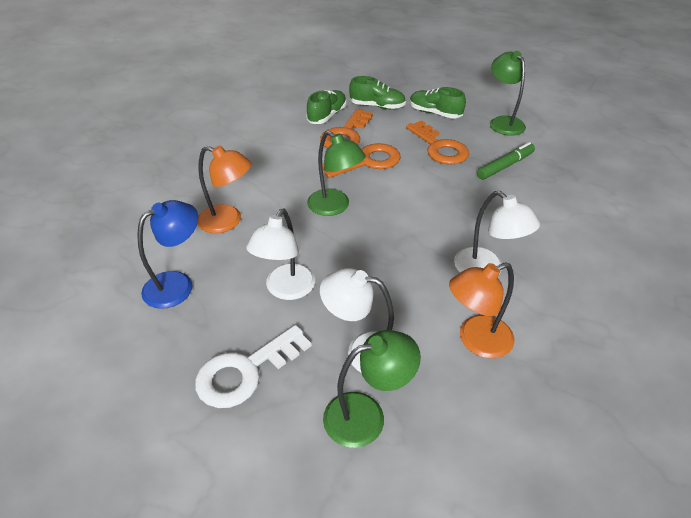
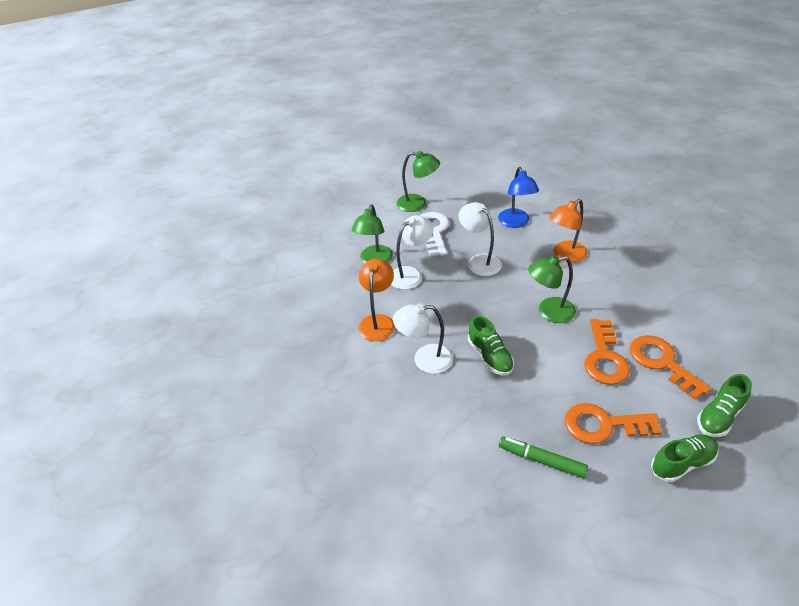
camera: 125 degrees right, 0 degrees up
(327, 116) = (710, 364): green shoe -> green shoe (490, 356)
(503, 122) = (632, 523): green lamp -> green lamp (418, 204)
(505, 166) = (541, 460): green marker -> green marker turned 120 degrees clockwise

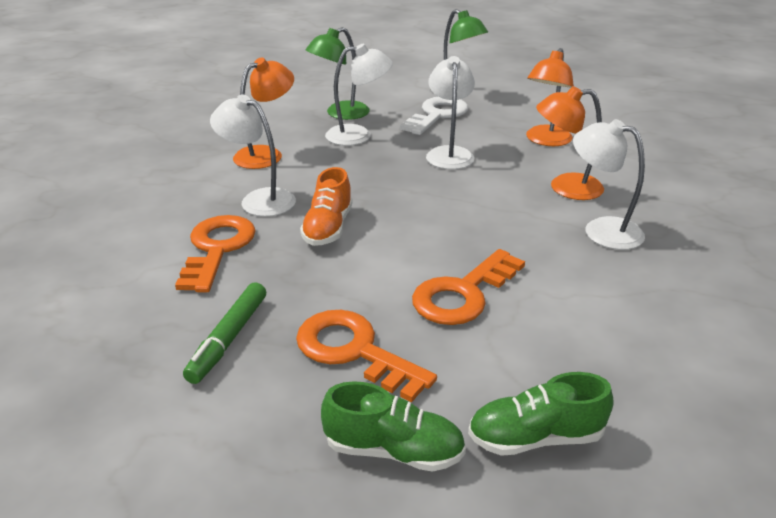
camera: 35 degrees right, 10 degrees down
(490, 356) = (328, 228): green shoe -> orange shoe
(515, 223) = (545, 141): blue lamp -> orange lamp
(541, 460) = (229, 339): green marker -> green marker turned 135 degrees counterclockwise
(549, 312) = (460, 224): green lamp -> none
(612, 276) = (601, 230): none -> white lamp
(662, 362) = (537, 337): orange key -> orange key (217, 248)

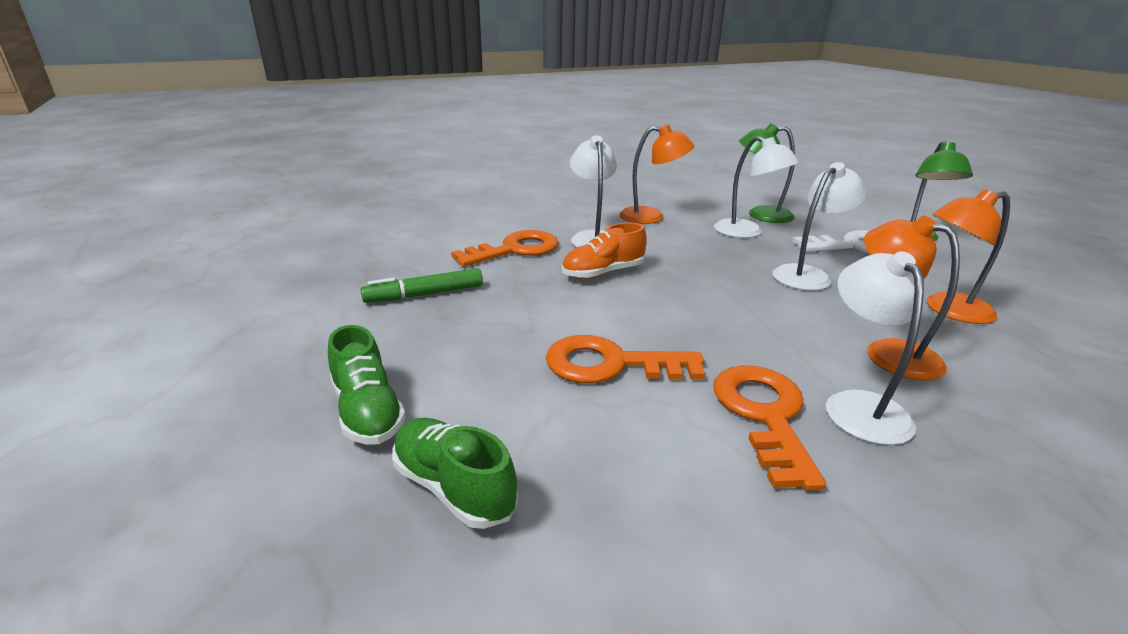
camera: 50 degrees right, 5 degrees down
(354, 351) = (468, 345): orange key -> orange key (764, 415)

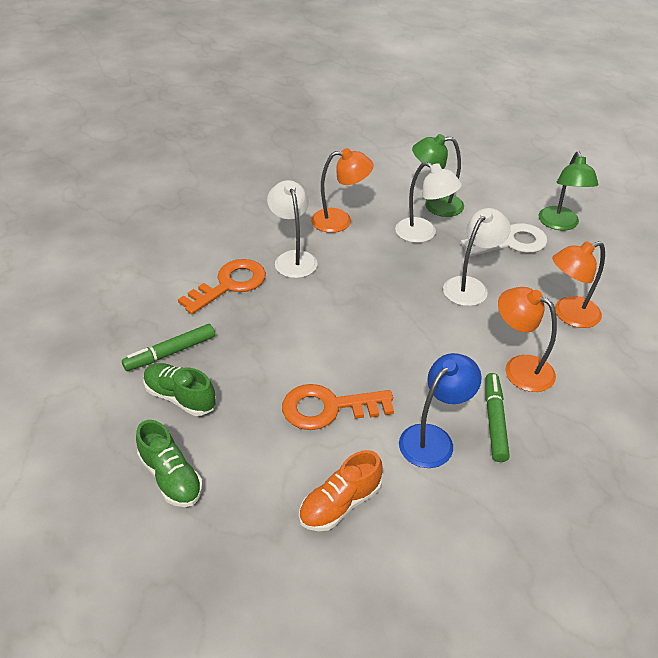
camera: 10 degrees left, 15 degrees up
(454, 488) = (247, 526): green shoe -> green shoe (180, 397)
(603, 273) = (308, 306): orange shoe -> orange shoe (340, 504)
(764, 415) = (433, 438): orange key -> blue lamp
(859, 405) = (494, 421): white lamp -> green marker

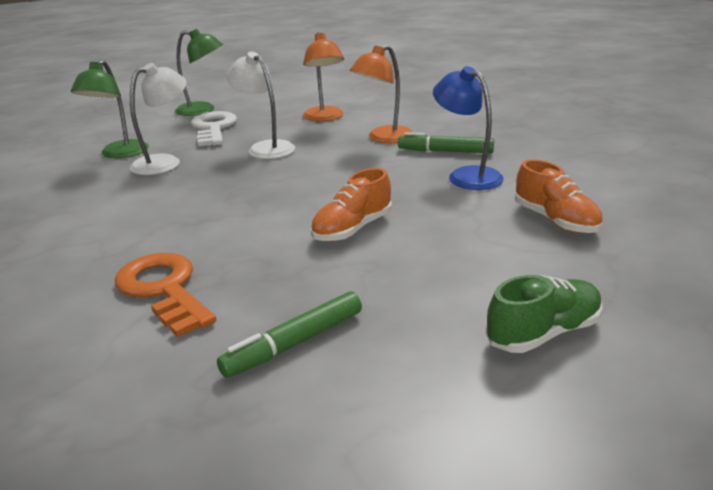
camera: 80 degrees left, 15 degrees down
(170, 353) = (294, 343): green marker -> green marker turned 75 degrees clockwise
(180, 397) = (394, 330): green shoe -> none
(293, 258) = (143, 238): white lamp -> none
(314, 364) = (352, 229): none -> orange shoe
(328, 408) = (424, 222): orange key -> none
(340, 220) = (92, 205): orange lamp -> none

